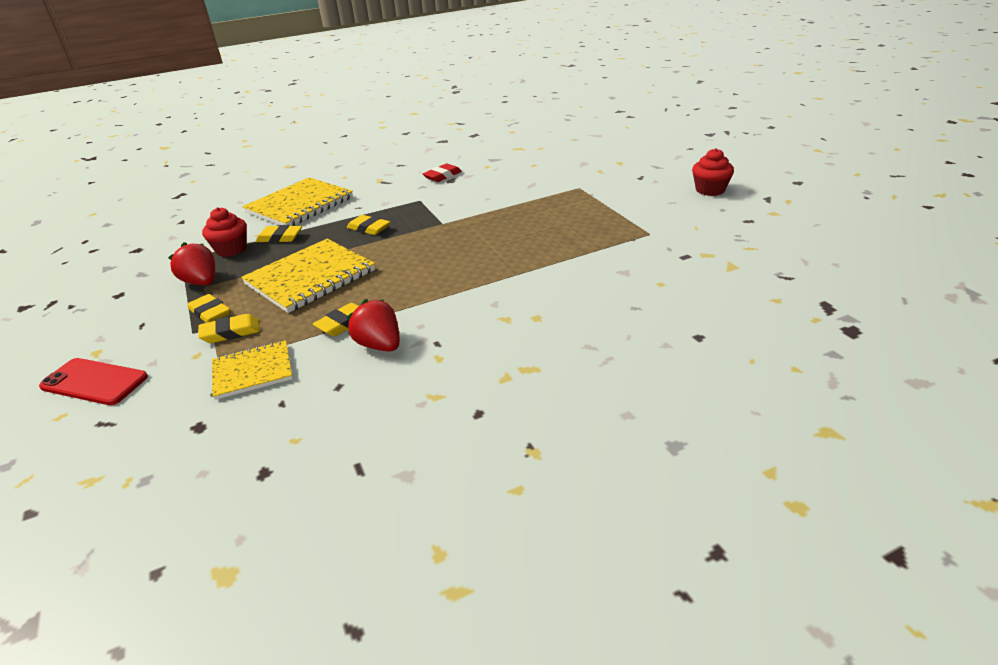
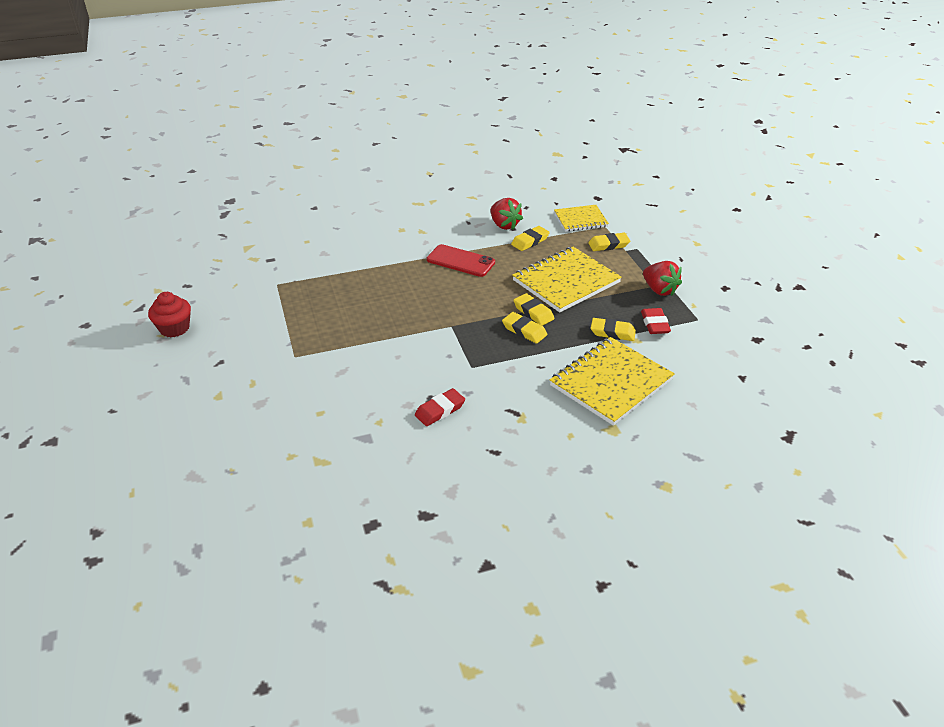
camera: 175 degrees left, 5 degrees up
(94, 382) = (679, 225): red phone -> red phone (460, 261)
(210, 313) = (633, 261): yellow eraser -> yellow eraser (533, 312)
(231, 249) = (655, 324): red cupcake -> red eraser

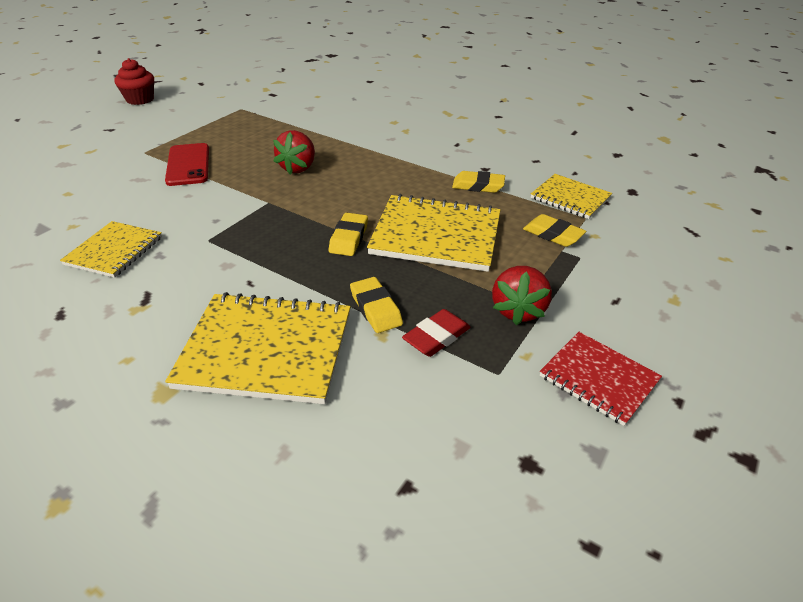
camera: 50 degrees right, 0 degrees up
(440, 410) = (114, 251): red eraser -> yellow notebook
(460, 261) = (385, 165): red phone -> red phone (188, 165)
(504, 225) = (483, 162): red strawberry -> red strawberry (298, 168)
(524, 330) = (307, 246): yellow eraser -> none
(726, 294) = (598, 379): none -> red notebook

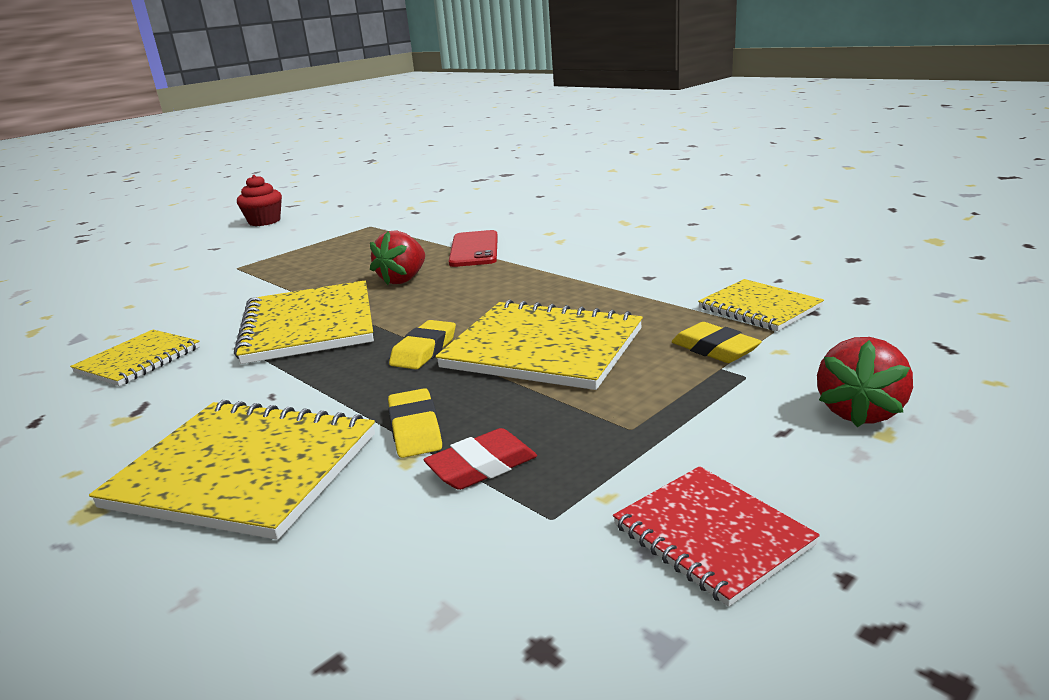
camera: 15 degrees right, 15 degrees down
(188, 165) = (277, 278): red phone -> red phone (474, 249)
(244, 214) = (309, 325): none -> yellow notebook
(478, 186) = (629, 295): yellow eraser -> none
(518, 310) = (620, 438): red strawberry -> red strawberry (859, 412)

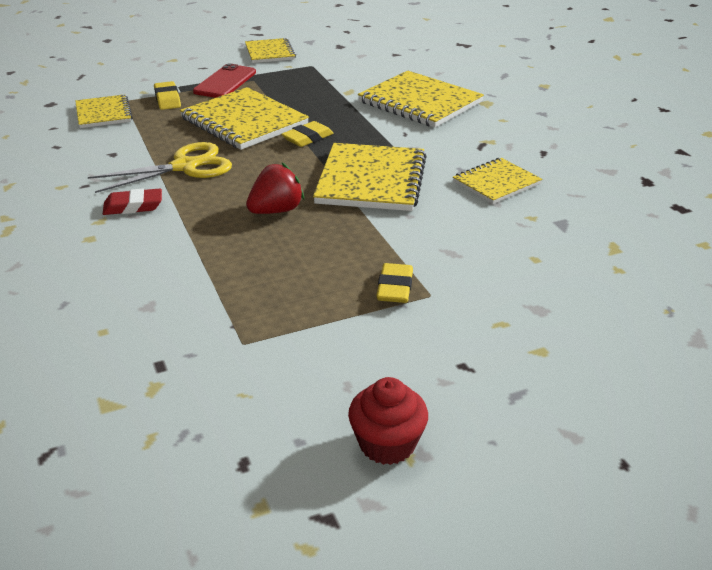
camera: 160 degrees left, 10 degrees up
(415, 429) = (339, 100): yellow eraser -> yellow eraser (395, 288)
(474, 249) = (182, 235): red phone -> red phone (225, 82)
(482, 466) = (322, 82): red eraser -> red eraser (133, 206)
(546, 286) = (185, 167): none -> yellow scissors
(711, 535) = (270, 52): red notebook -> yellow notebook
(859, 412) = (166, 66): red strawberry -> none

